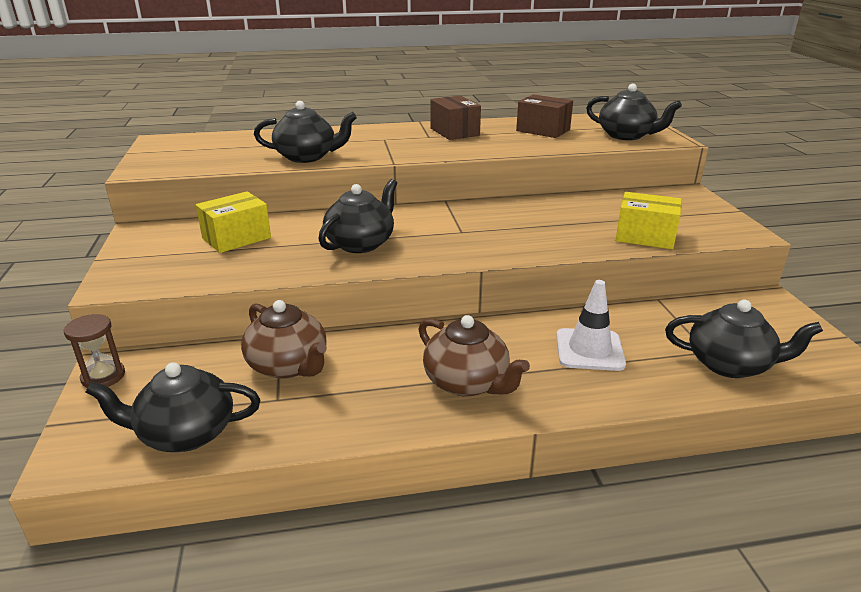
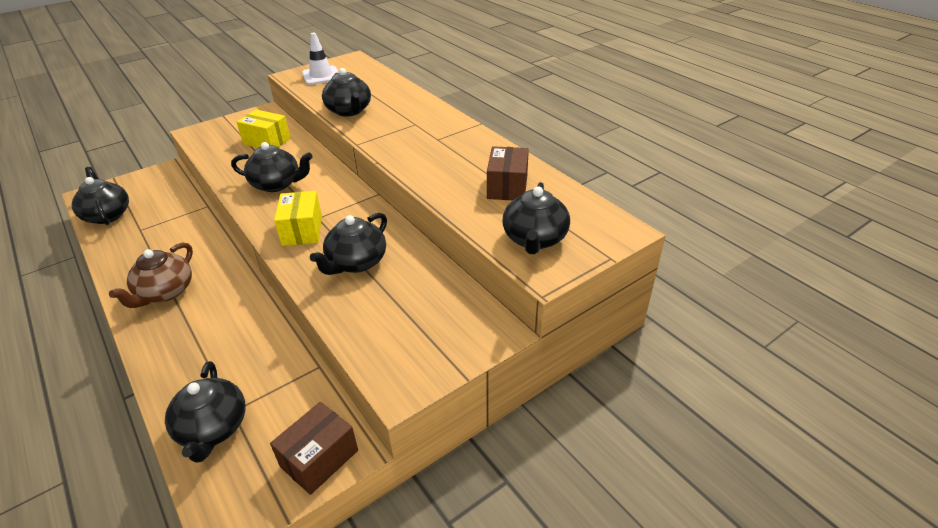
camera: 65 degrees right, 10 degrees up
(103, 376) = (154, 173): brown hourglass -> none
(289, 366) = (173, 221): brown teapot -> none
(454, 132) = (461, 146): brown box -> brown box (319, 458)
(561, 225) = (356, 262): none -> black teapot
(589, 350) = (218, 340): white traffic cone -> white traffic cone (321, 76)
(645, 236) = (353, 316): yellow box -> yellow box (302, 230)

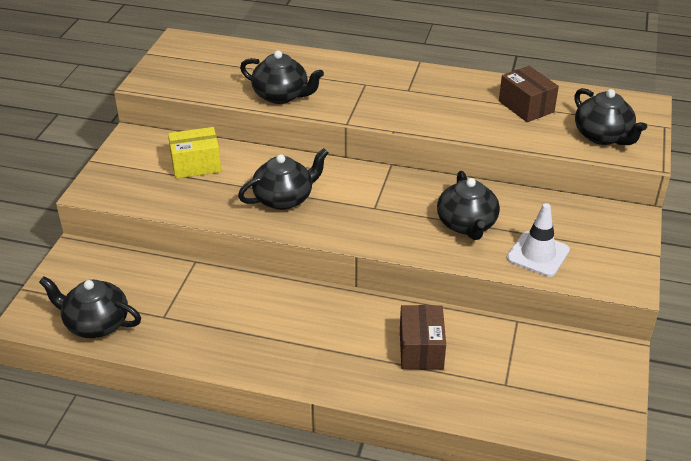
camera: 40 degrees left, 0 degrees up
(165, 292) = (297, 347): brown teapot -> none
(213, 428) = (511, 402): black teapot -> none
(302, 230) = (380, 224): yellow box -> none
(319, 458) = (608, 370): brown box -> brown box (421, 349)
(321, 76) = (181, 71): white traffic cone -> white traffic cone (538, 254)

